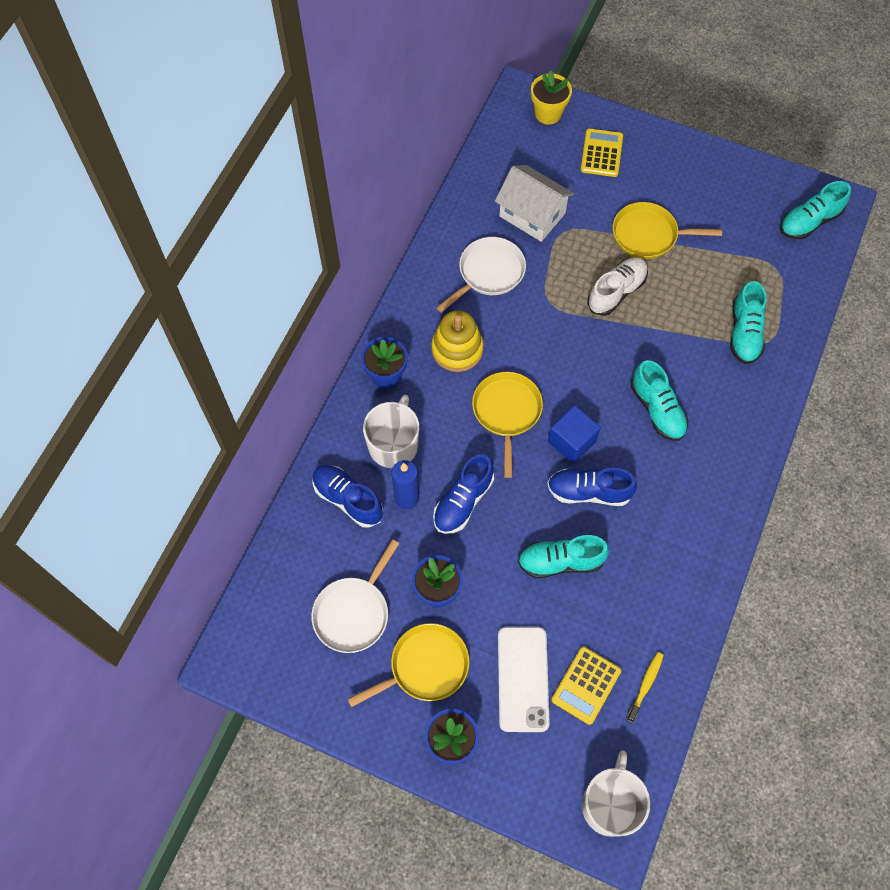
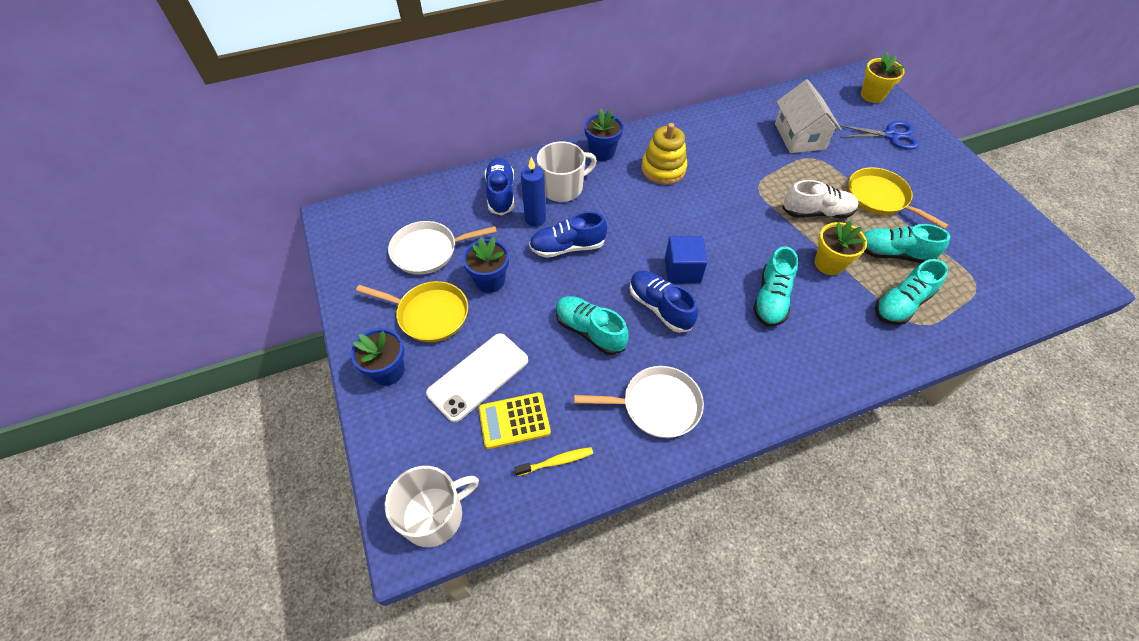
camera: 45 degrees right, 10 degrees down
(489, 273) = (732, 146): white pan -> white pan (657, 405)
(506, 412) = (656, 222): yellow pan -> none
(601, 153) = (891, 135): yellow calculator -> blue scissors
(667, 338) = (829, 263): none -> yellow flower pot
(809, 221) = (1041, 275): turquoise shoe -> turquoise shoe (893, 254)

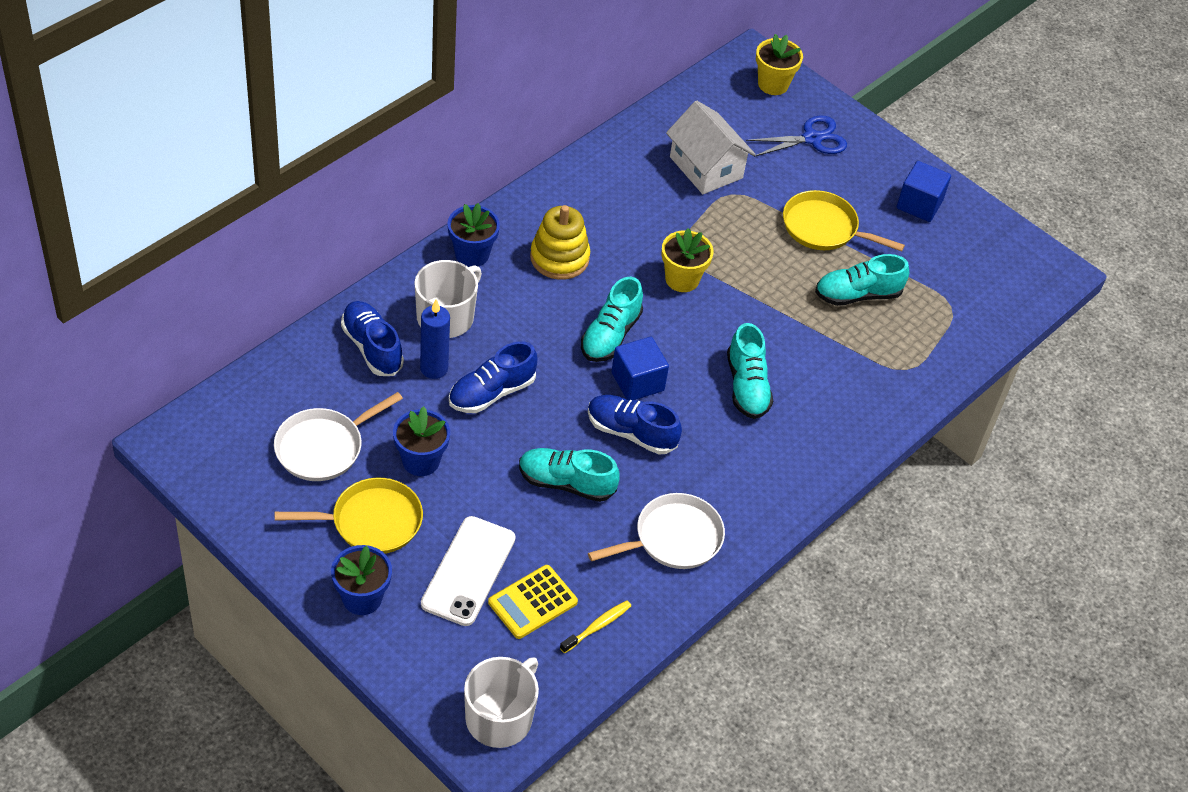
camera: 30 degrees left, 5 degrees down
(817, 212) = (760, 266): white shoe -> none
(829, 263) = (794, 326): yellow flower pot -> yellow flower pot (682, 279)
(901, 304) = (882, 352): turquoise shoe -> turquoise shoe (610, 335)
(968, 200) = (919, 204): none -> blue cube

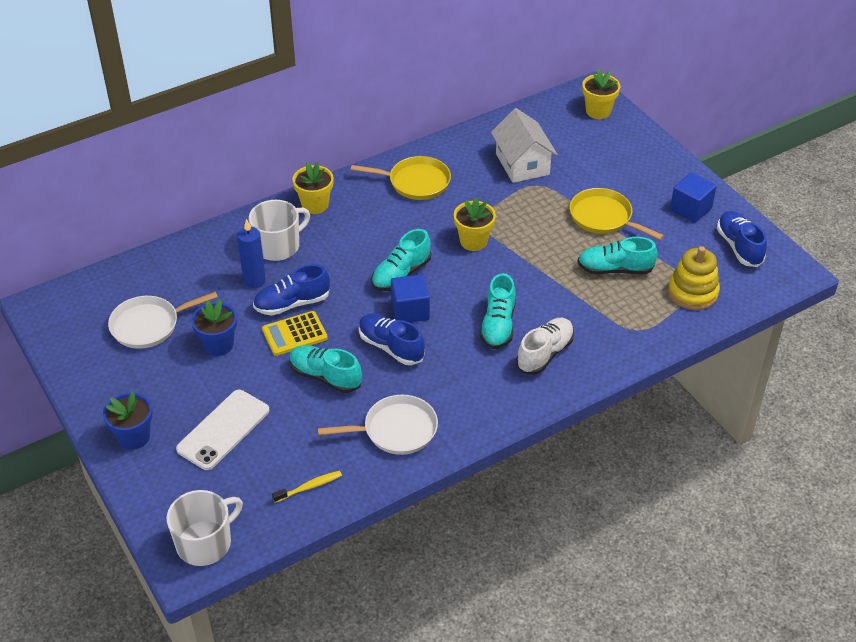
camera: 20 degrees right, 5 degrees down
(372, 347) = (213, 260): blue shoe -> blue shoe (739, 247)
(372, 521) = (163, 383): yellow pan -> yellow pan (416, 182)
(472, 254) = (315, 205): blue flower pot -> yellow flower pot
(532, 602) = (264, 460): yellow calculator -> yellow calculator (294, 334)
(559, 258) = (382, 215): yellow stacking toy -> yellow stacking toy (692, 292)
(812, 138) = (617, 152): blue scissors -> none
(812, 415) = (545, 354): none -> white shoe

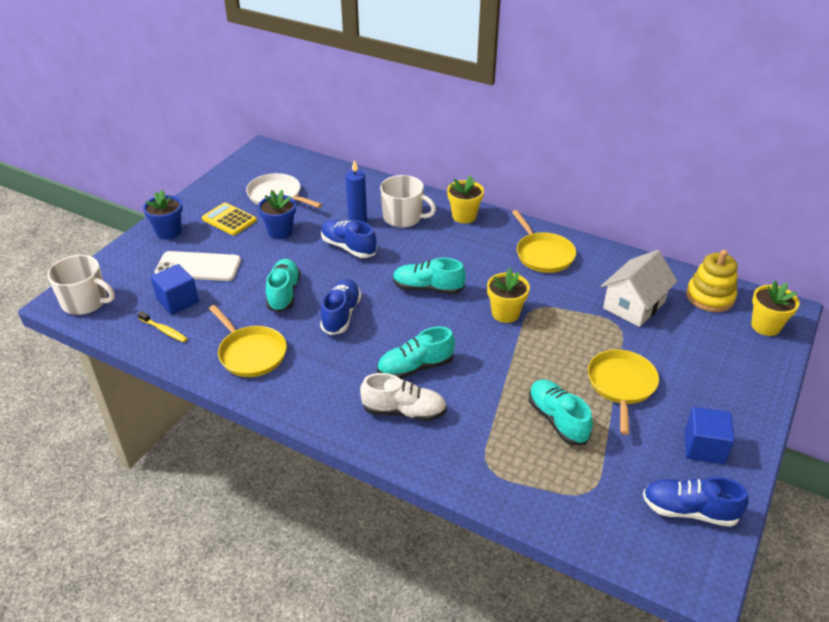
camera: 60 degrees right, 5 degrees down
(294, 334) = (318, 261): yellow calculator -> yellow calculator (229, 220)
(396, 430) = (251, 353): white pan -> yellow pan
(410, 310) = (391, 309): blue cube -> blue cube (178, 301)
(692, 292) = (581, 494): yellow stacking toy -> yellow stacking toy (710, 297)
(739, 247) = (689, 510): blue shoe -> blue shoe turned 120 degrees counterclockwise

